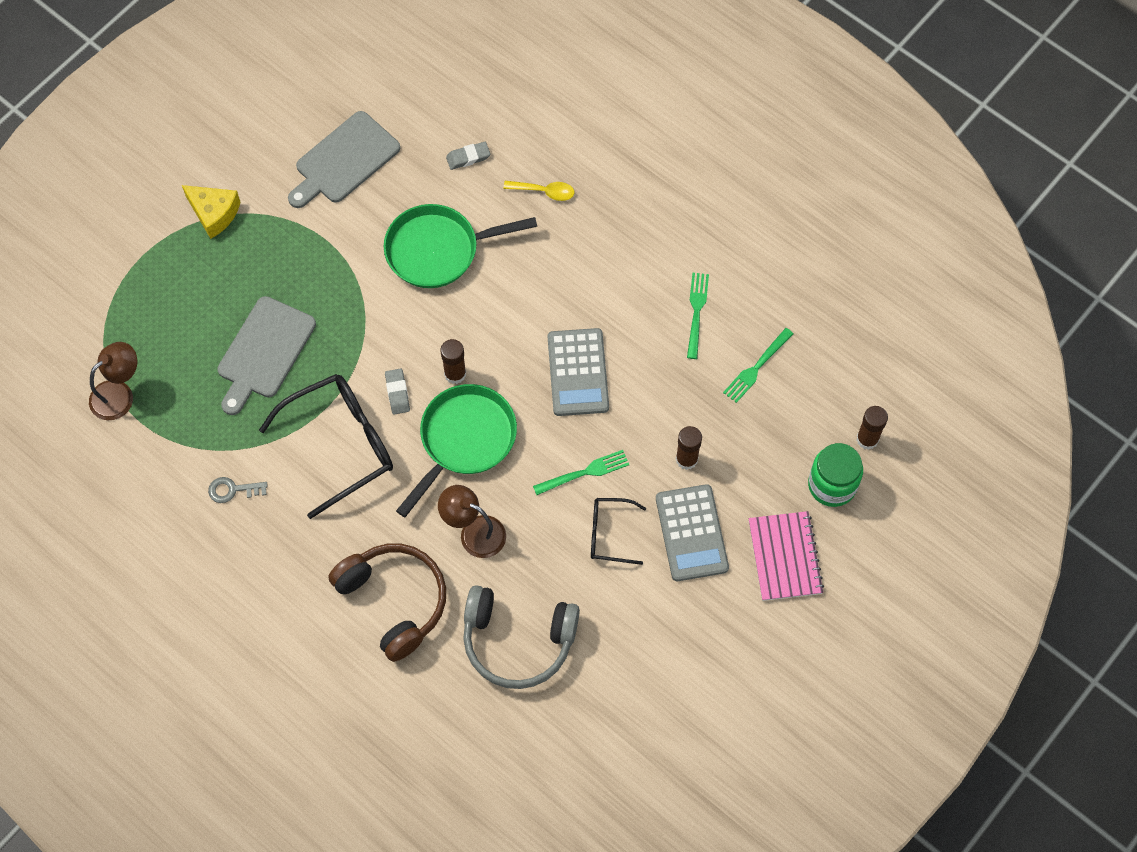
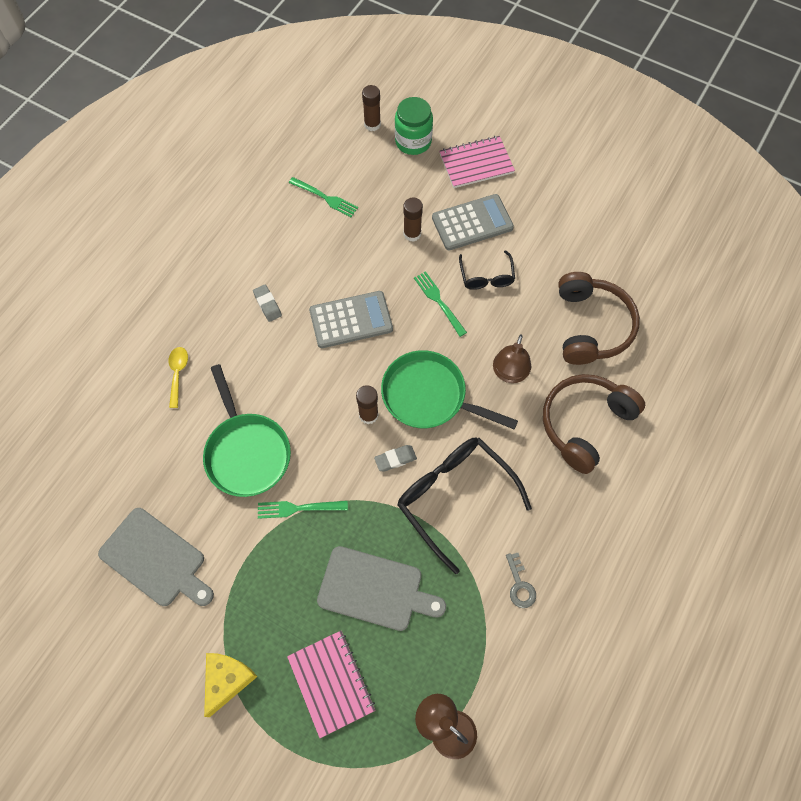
camera: 100 degrees left, 0 degrees up
(186, 300) = (331, 683): none -> pink notebook
(468, 157) = (146, 444): grey eraser -> grey eraser (267, 304)
(518, 641) = (591, 326): grey headphones -> brown headphones
(696, 312) = (282, 243): green fork -> green fork (298, 508)

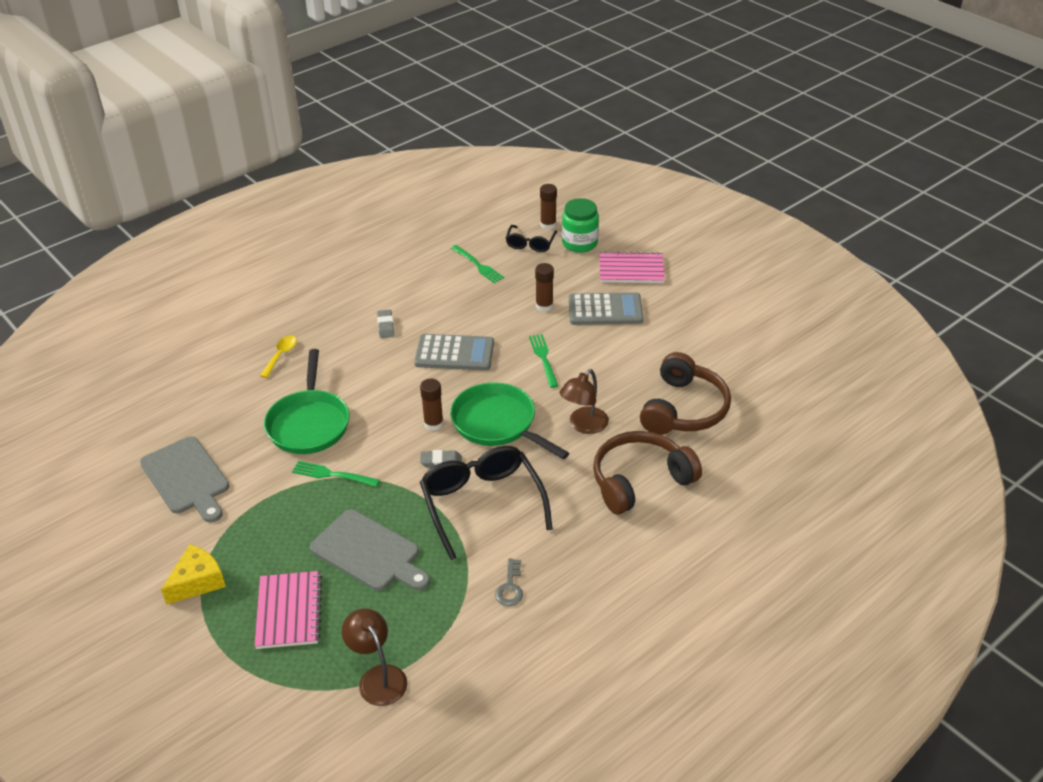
camera: 20 degrees right, 25 degrees down
(486, 276) = (598, 350): black glasses -> black glasses (530, 244)

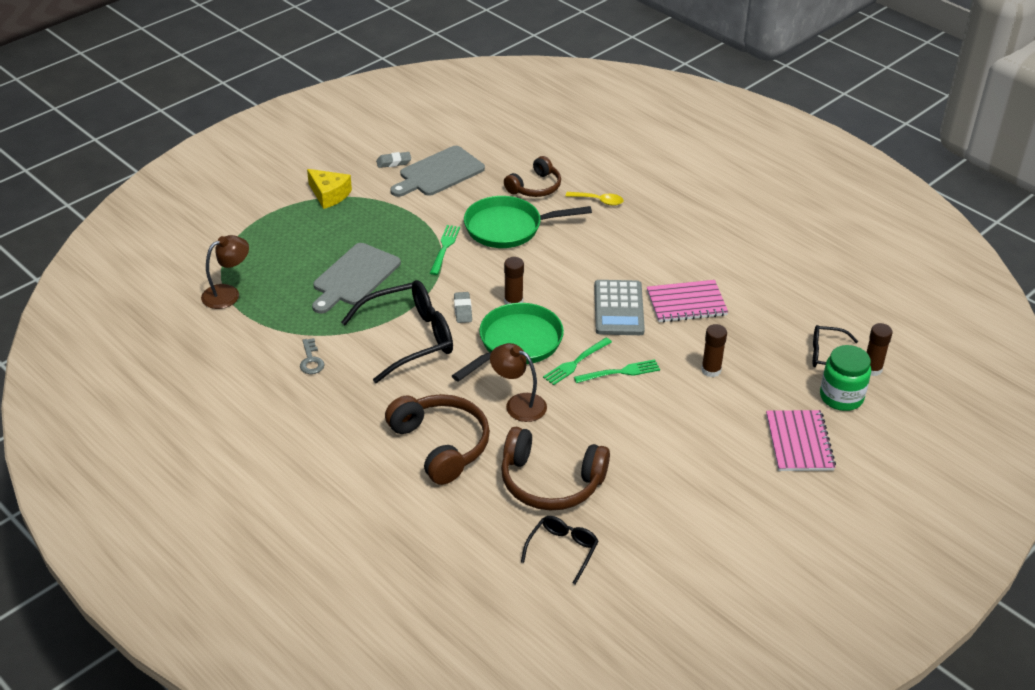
camera: 85 degrees right, 0 degrees up
(241, 400) = (535, 187): none -> brown headphones
(289, 611) = (296, 242): pink notebook -> pink notebook (686, 303)
(386, 326) = (653, 260): grey eraser -> grey eraser (394, 162)
(478, 265) = (773, 316): green fork -> green fork (576, 362)
(510, 587) = (311, 360): grey key -> grey key turned 105 degrees counterclockwise
(605, 310) = (714, 419): grey calculator -> none
(762, 406) = (562, 550): none -> black glasses

